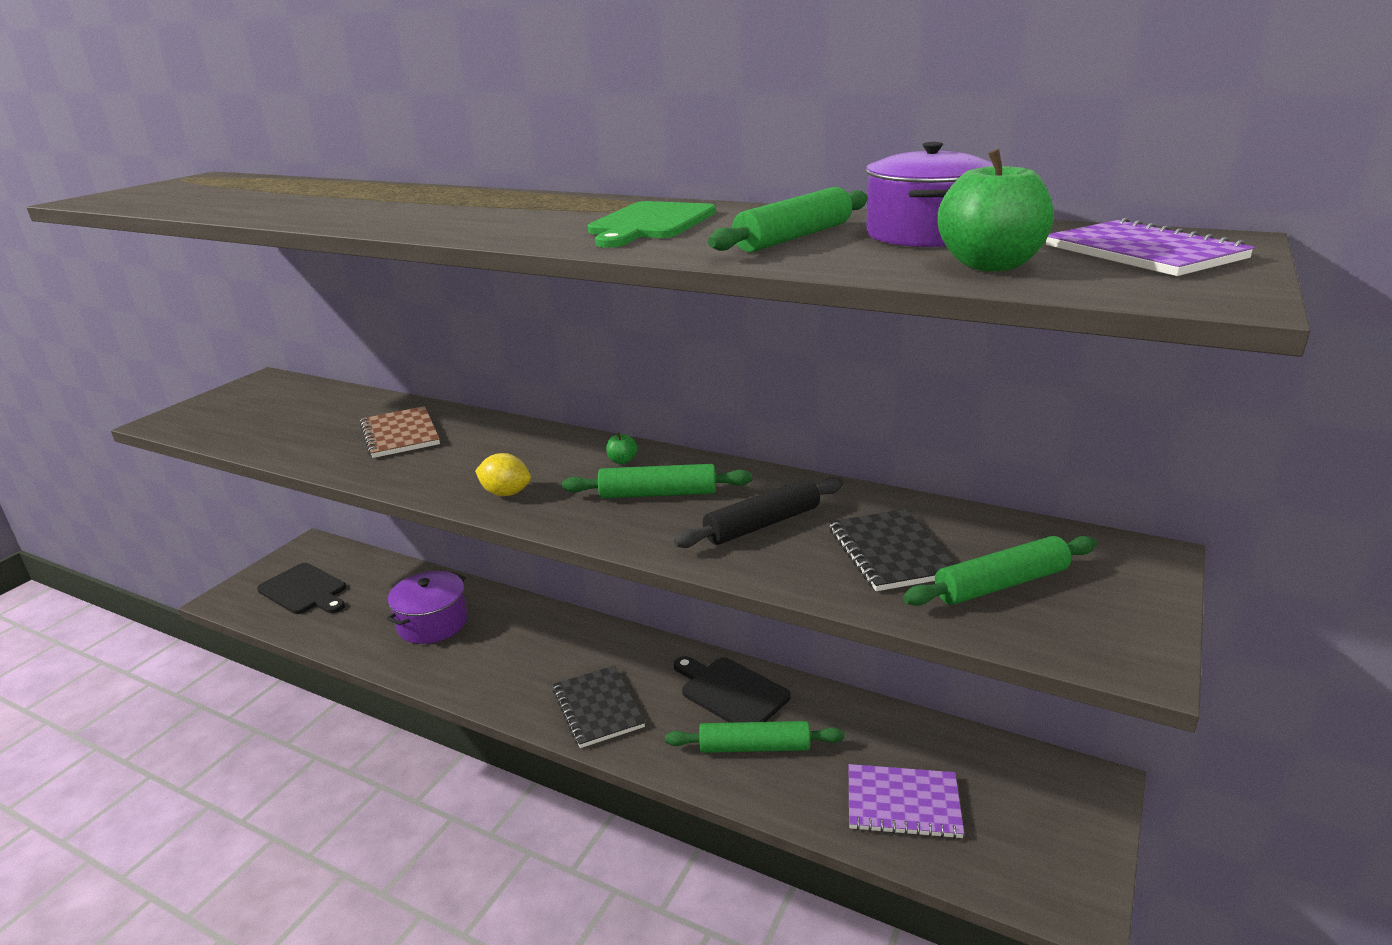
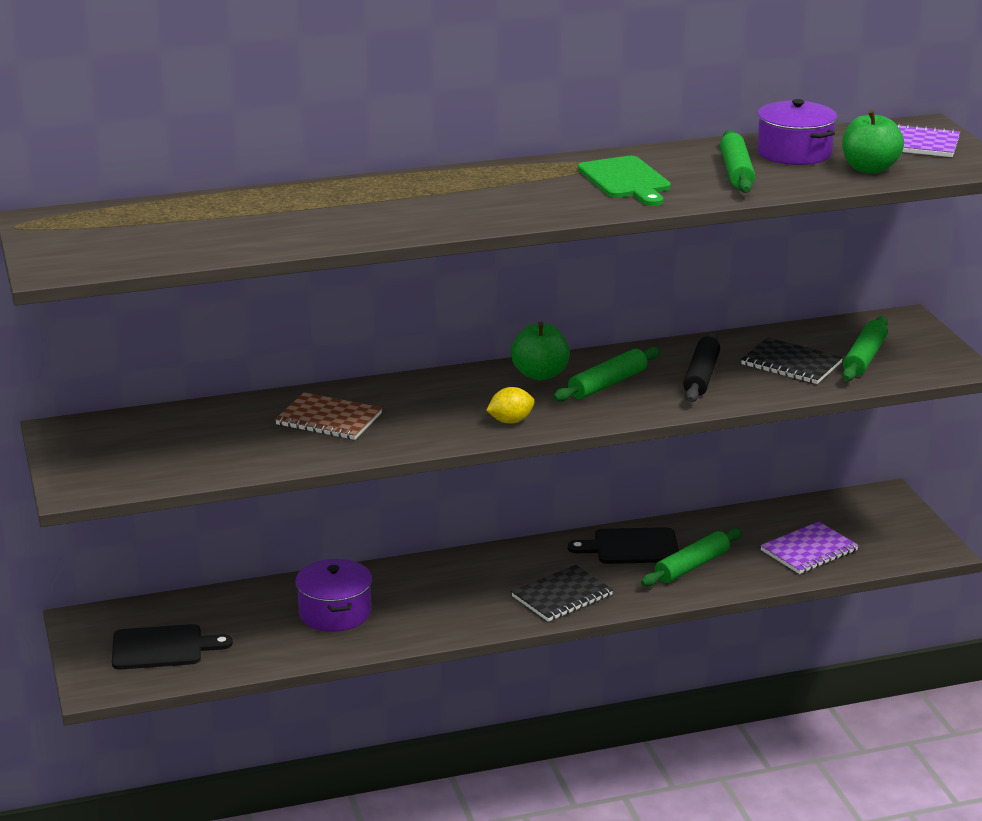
camera: 45 degrees left, 0 degrees up
(598, 708) = (562, 596): black notebook -> black notebook turned 60 degrees counterclockwise
(622, 461) = (540, 374): green apple -> green apple, size x2.17

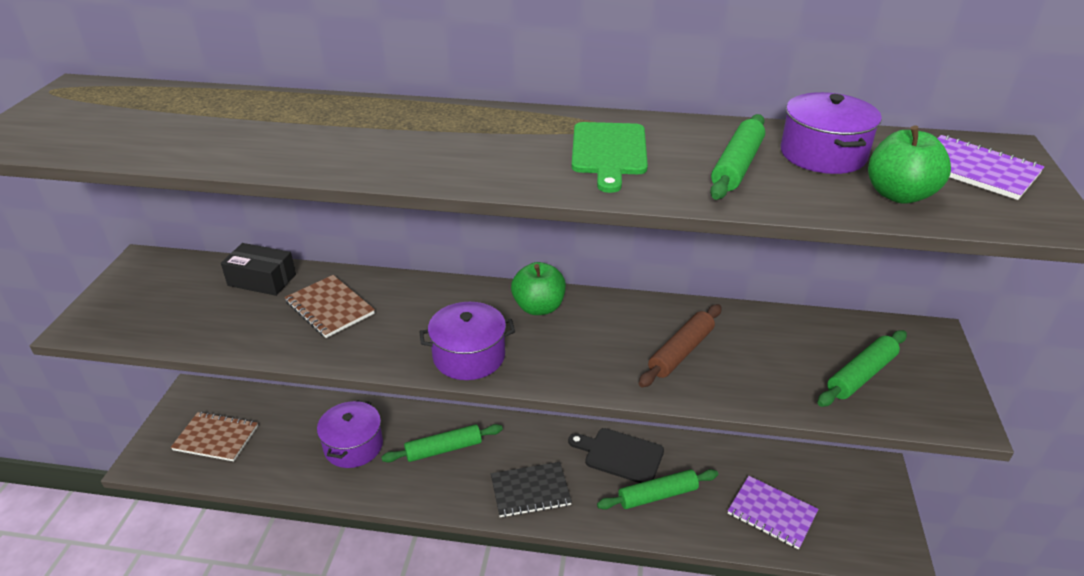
camera: 25 degrees right, 10 degrees up
(162, 648) = (216, 438): black cutting board -> brown notebook
(225, 415) = (262, 280): none -> black box
(510, 421) = (469, 356): yellow lemon -> purple pot
(607, 384) = (588, 336): green rolling pin -> green rolling pin (443, 449)
(701, 376) = (681, 352): black rolling pin -> brown rolling pin
(791, 364) = (780, 361): black notebook -> none
(809, 550) = (772, 513): purple notebook -> purple notebook turned 45 degrees clockwise

